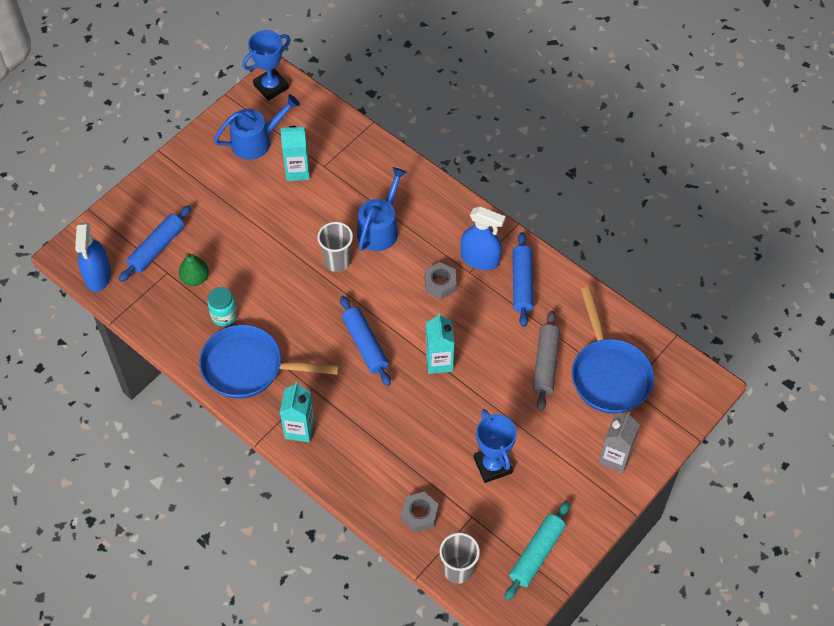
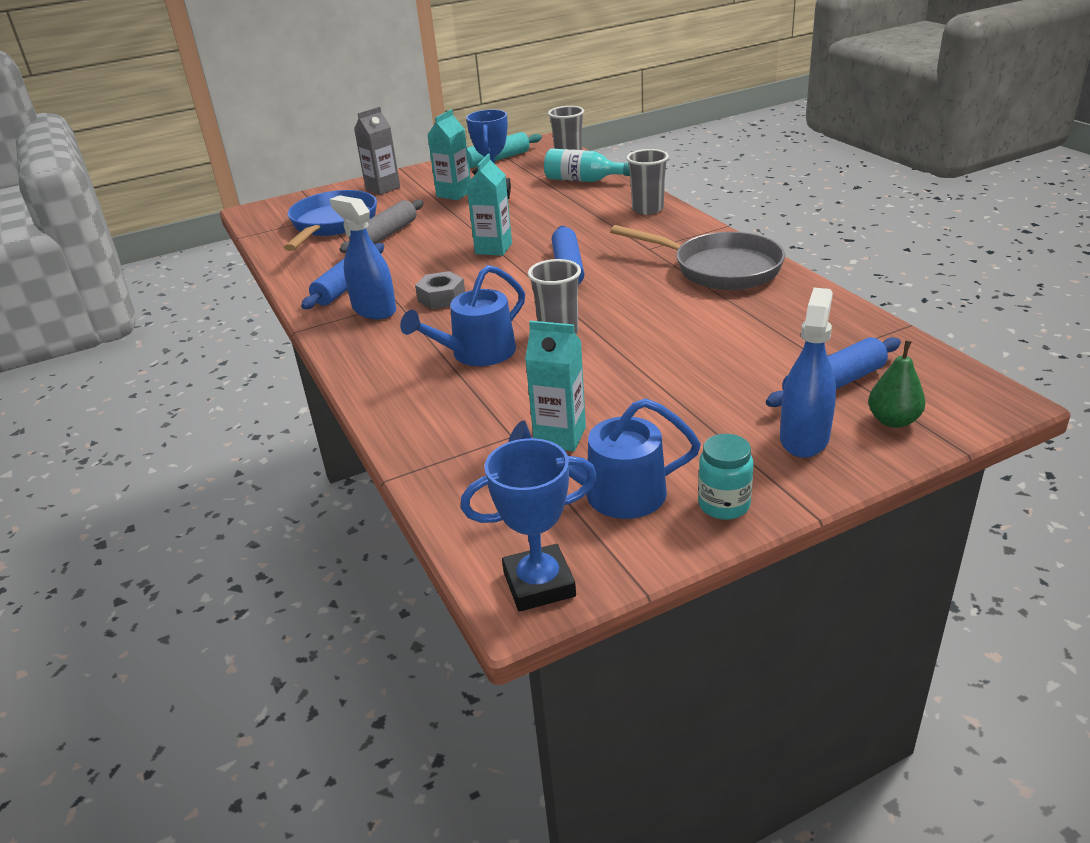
camera: 155 degrees left, 25 degrees down
(98, 275) = (937, 370): blue spray bottle -> blue spray bottle (804, 438)
(195, 278) = (775, 346): green pear -> green pear (893, 421)
(224, 316) = (740, 309): turquoise jar -> turquoise jar (724, 505)
(249, 367) = (719, 269): blue pan -> grey pan
(299, 429) = (676, 228): turquoise carton -> turquoise carton (454, 194)
(335, 460) = (647, 209): none -> grey cup
(419, 514) = (583, 180): grey nut -> turquoise bottle

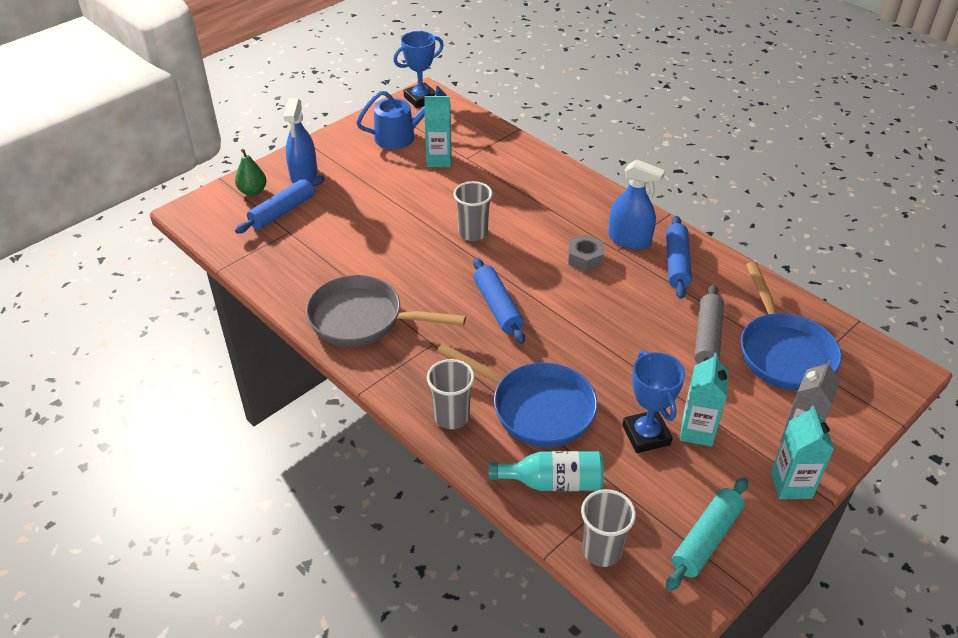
camera: 160 degrees right, 10 degrees up
(477, 353) = (521, 209): blue watering can -> none
(493, 248) = (582, 328): turquoise carton -> turquoise carton (791, 485)
(572, 209) = (535, 408): none -> blue pan
(724, 505) = (345, 137): turquoise jar -> none

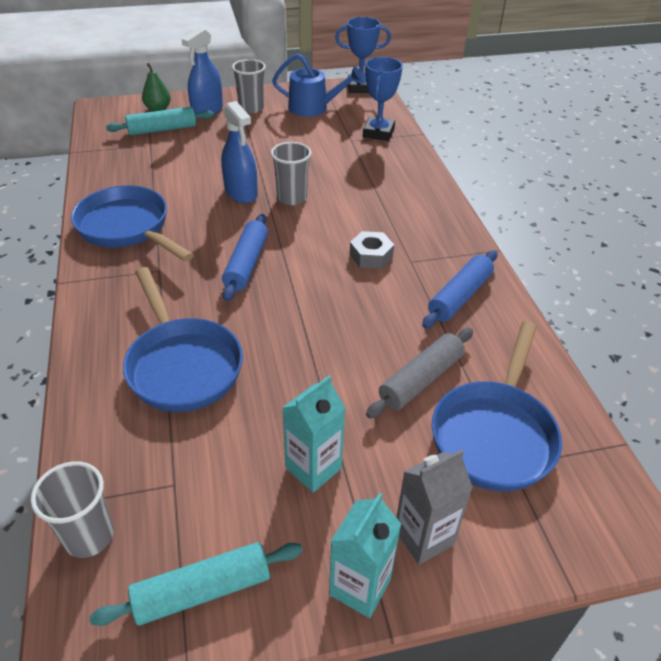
camera: 30 degrees right, 0 degrees up
(282, 212) = (162, 129): blue rolling pin -> turquoise rolling pin
(363, 319) = (128, 228): grey pan -> blue pan
(439, 160) = (325, 134): turquoise carton -> none
(451, 417) = (104, 337): grey cup -> grey cup (251, 108)
(553, 482) = (121, 442): turquoise bottle -> none
(629, 240) = (432, 257): blue spray bottle -> blue spray bottle (241, 192)
(646, 435) = (257, 444): blue trophy -> blue trophy (378, 133)

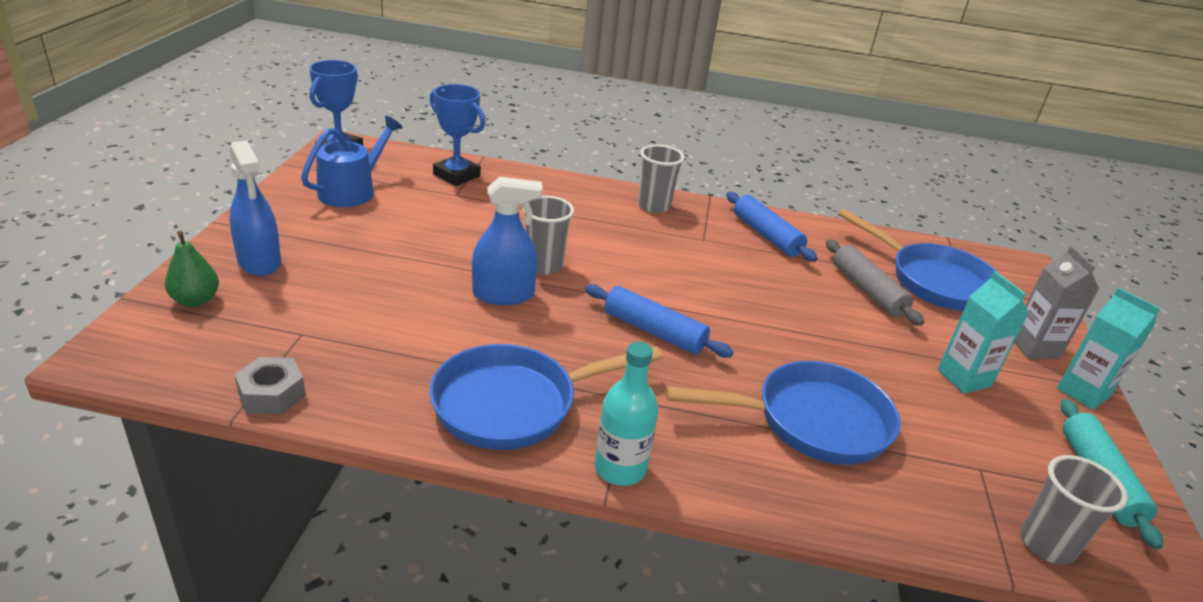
camera: 70 degrees left, 10 degrees down
(86, 282) = (620, 468): none -> turquoise bottle
(162, 129) = (268, 312): turquoise rolling pin -> none
(251, 108) = (297, 229): grey cup -> grey cup (654, 206)
(371, 256) = (683, 255): grey nut -> grey nut (272, 394)

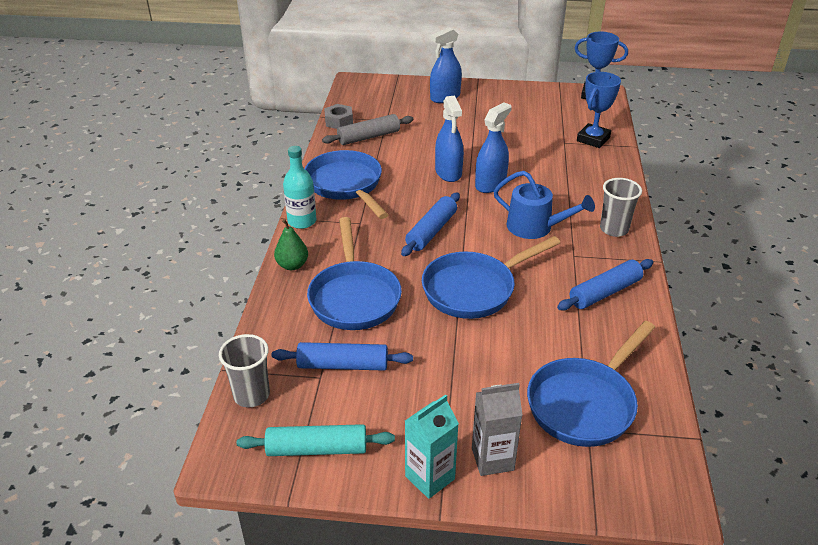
camera: 90 degrees right, 5 degrees up
(195, 300) = (403, 90): green pear -> green pear (292, 265)
(352, 191) = (541, 108): blue watering can -> blue watering can (535, 227)
(544, 265) = (490, 184): grey cup -> blue spray bottle
(775, 316) = (474, 289): none -> blue pan
(867, 291) = (540, 349): grey rolling pin -> grey rolling pin (369, 137)
(950, 444) = (343, 365): none -> blue rolling pin
(964, 378) = (426, 391): turquoise carton -> none

